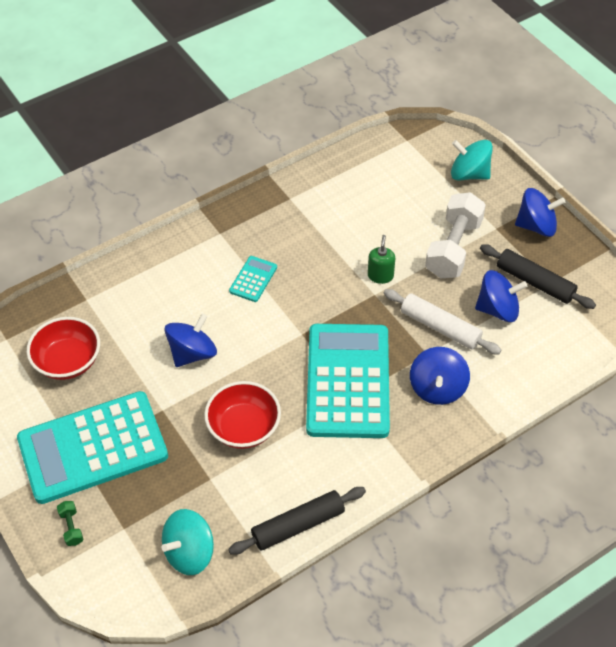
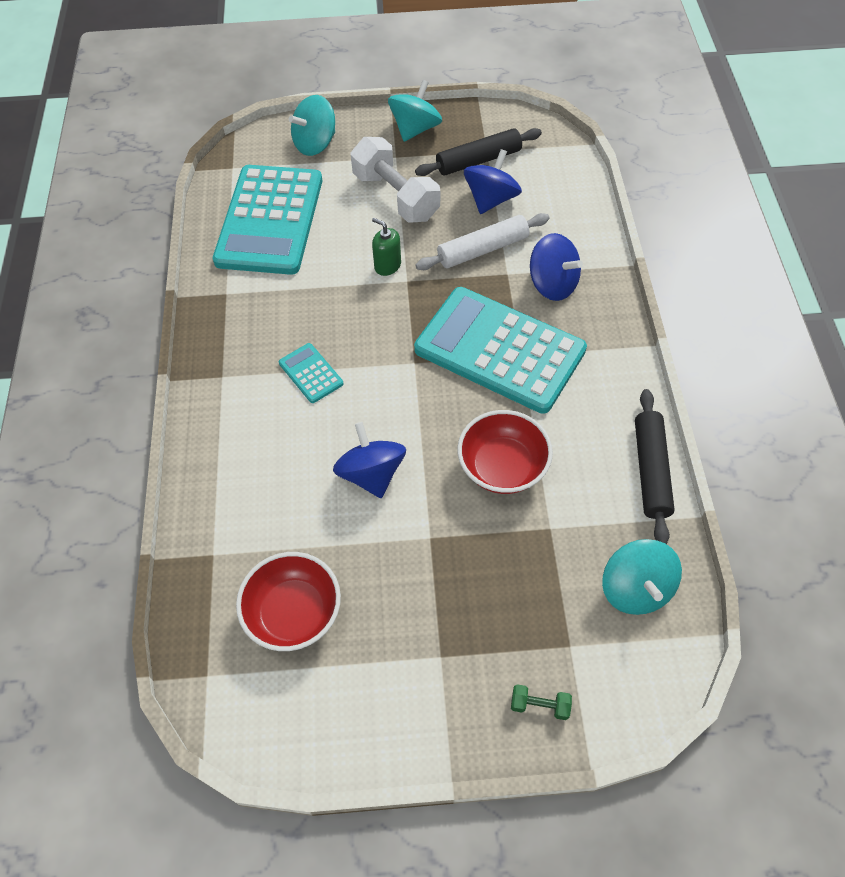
camera: 60 degrees left, 5 degrees up
(93, 448) = (439, 635): turquoise calculator -> turquoise calculator (270, 220)
(536, 226) = (415, 129): blue spinning top -> turquoise spinning top

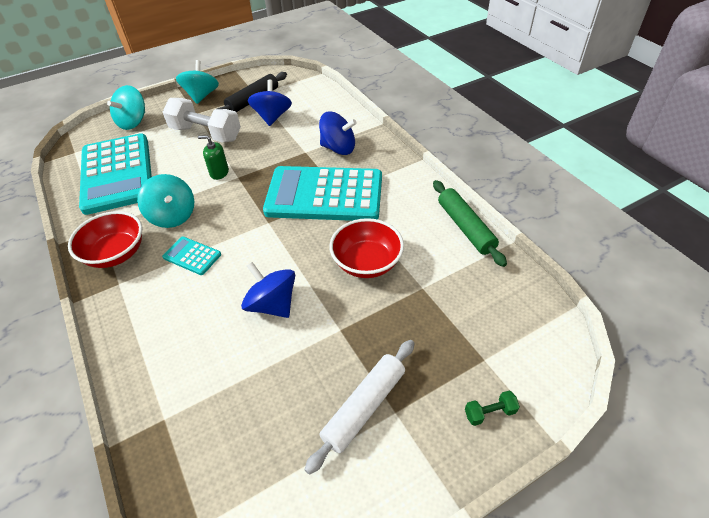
camera: 25 degrees left, 10 degrees down
(294, 613) = (257, 434): red bowl -> red bowl (116, 254)
(483, 250) = (282, 144): white rolling pin -> white rolling pin (364, 407)
(635, 589) = (503, 302): turquoise spinning top -> turquoise spinning top (173, 216)
(651, 470) = (465, 227): black rolling pin -> green rolling pin

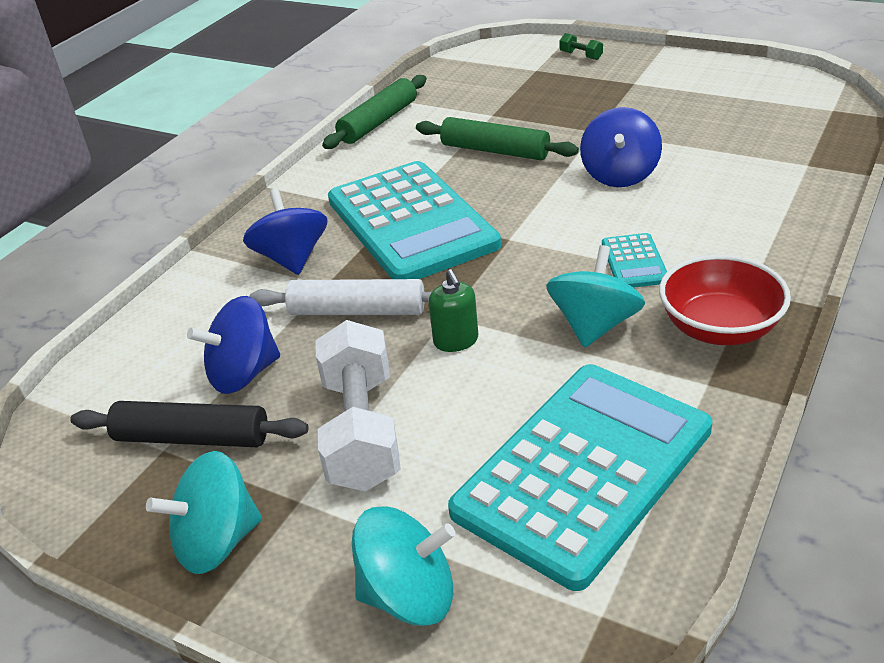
camera: 120 degrees left, 10 degrees down
(364, 407) = (649, 94): white rolling pin -> white rolling pin (357, 311)
(367, 263) = (495, 151): red bowl -> green rolling pin

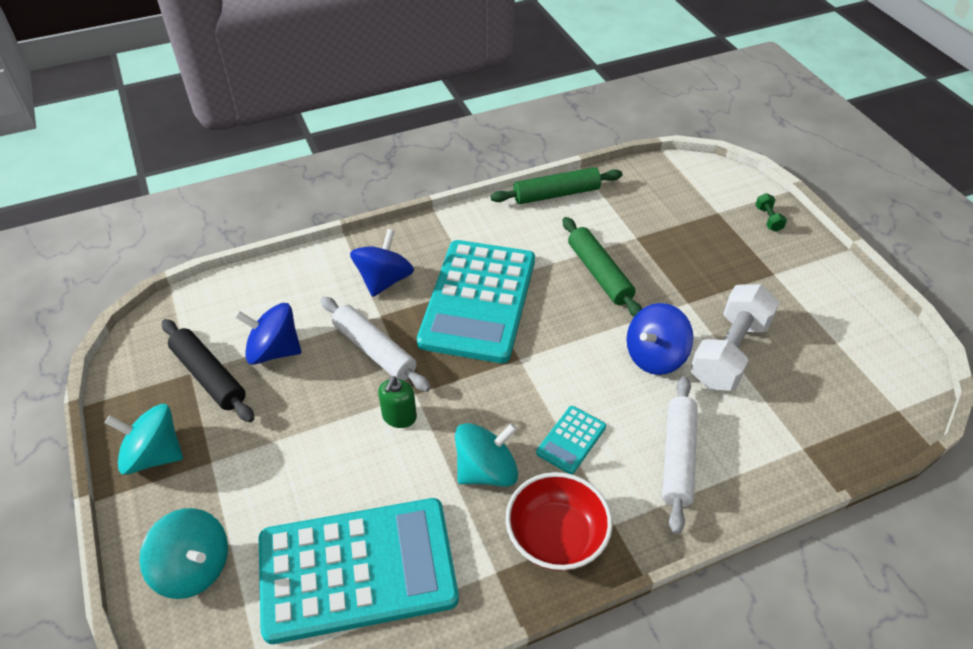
camera: 35 degrees right, 10 degrees up
(361, 430) = (285, 441): white dumbbell -> white dumbbell (729, 352)
(732, 222) = (677, 457): none -> white rolling pin

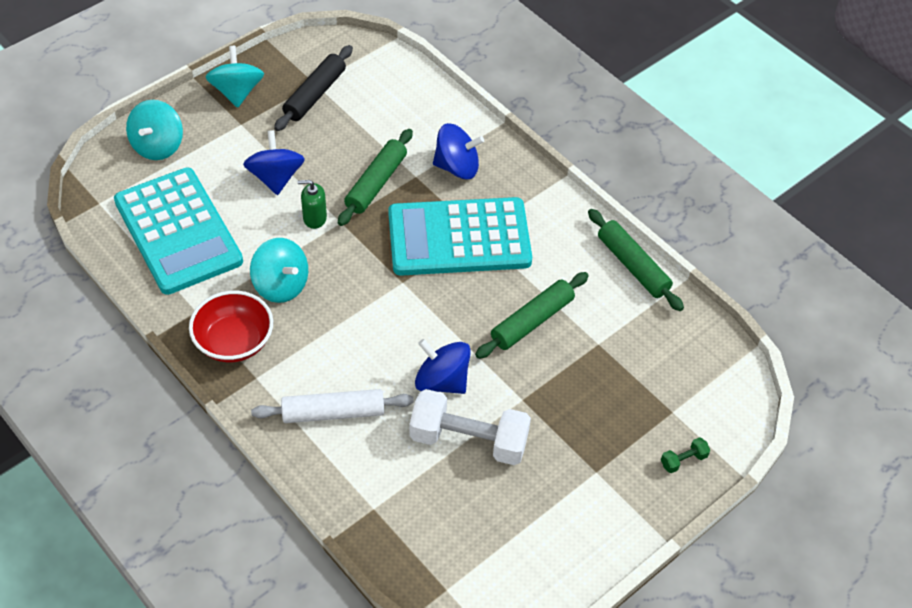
camera: 70 degrees right, 5 degrees up
(274, 351) = (353, 123): blue spinning top -> blue spinning top (276, 178)
(374, 350) = (376, 183): white rolling pin -> green rolling pin
(571, 440) = (328, 335): turquoise calculator -> none

